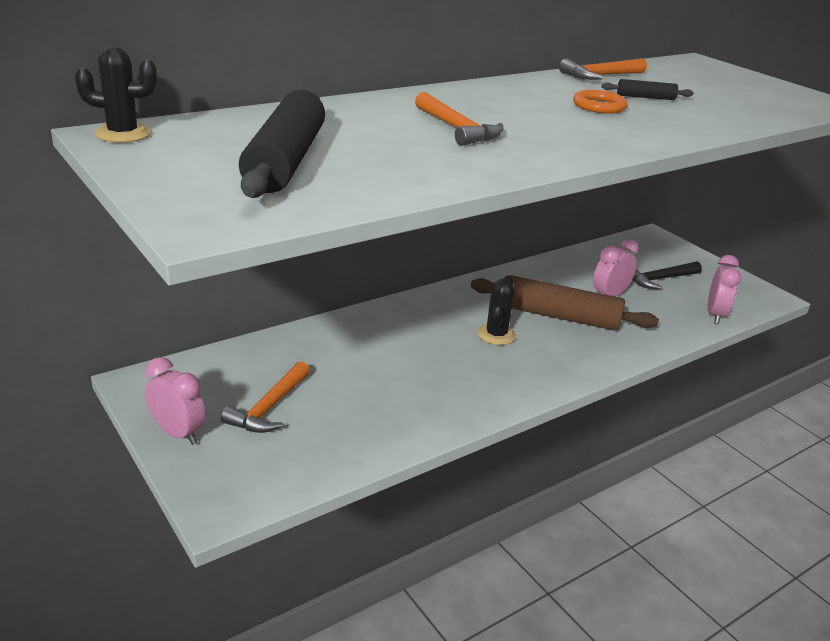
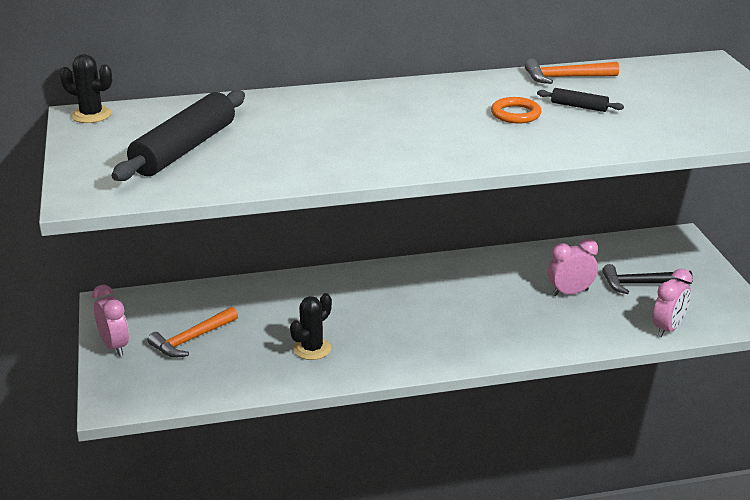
camera: 25 degrees right, 0 degrees up
(457, 129) = (352, 130): orange hammer -> none
(496, 335) = (425, 312): black cactus -> black cactus (312, 349)
(559, 316) = (501, 304): brown rolling pin -> none

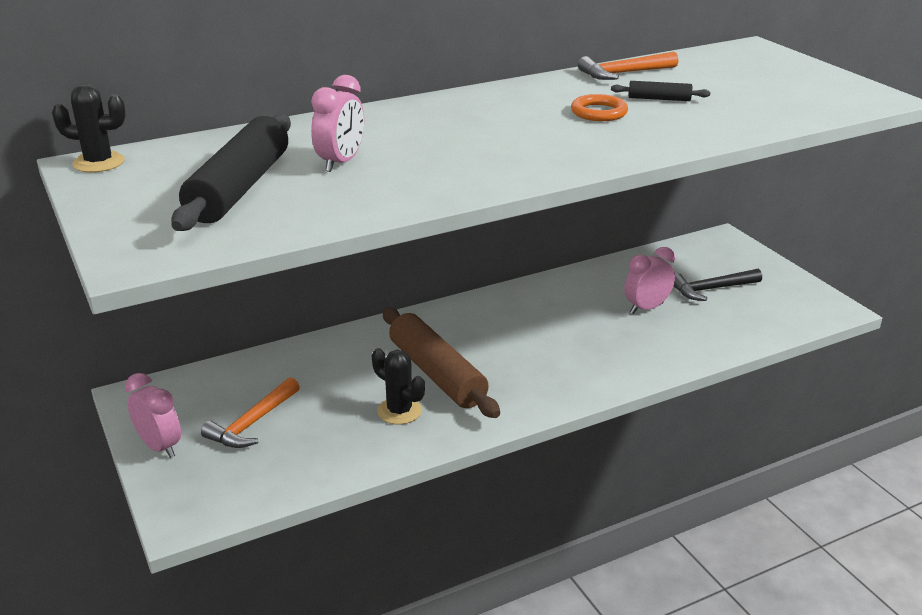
camera: 15 degrees left, 0 degrees up
(312, 349) = (399, 411): black cactus -> black cactus turned 75 degrees counterclockwise
(357, 322) = (437, 373): none -> brown rolling pin
(667, 328) = (761, 330): pink clock -> pink clock (340, 163)

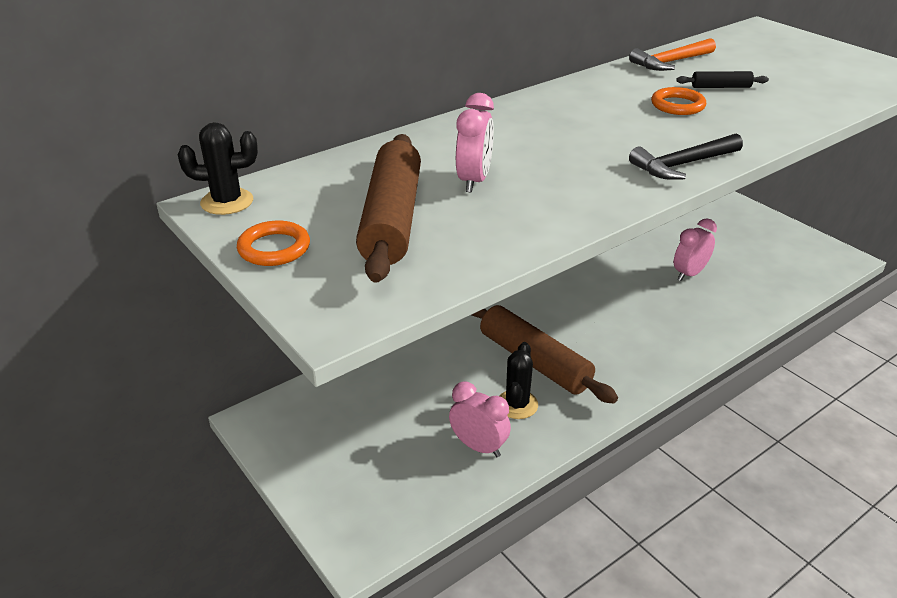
camera: 10 degrees left, 5 degrees up
(116, 202) = (274, 248): none -> orange ring
(159, 447) = (303, 472): pink clock -> pink clock (478, 447)
(240, 188) = (392, 219): black rolling pin -> brown rolling pin
(252, 423) = (384, 435): orange hammer -> none
(399, 411) = (517, 404): black cactus -> black cactus turned 75 degrees clockwise
(711, 289) = (735, 250): black hammer -> black hammer (683, 165)

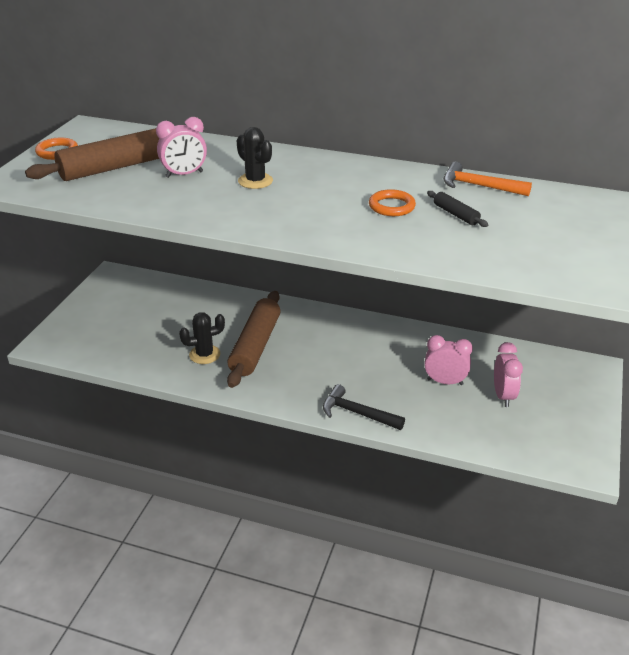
camera: 55 degrees right, 0 degrees up
(227, 202) = (93, 127): black cactus -> black cactus (255, 181)
(478, 447) = (153, 354): pink clock -> pink clock (503, 396)
(683, 165) = (286, 229): black hammer -> black hammer (357, 413)

